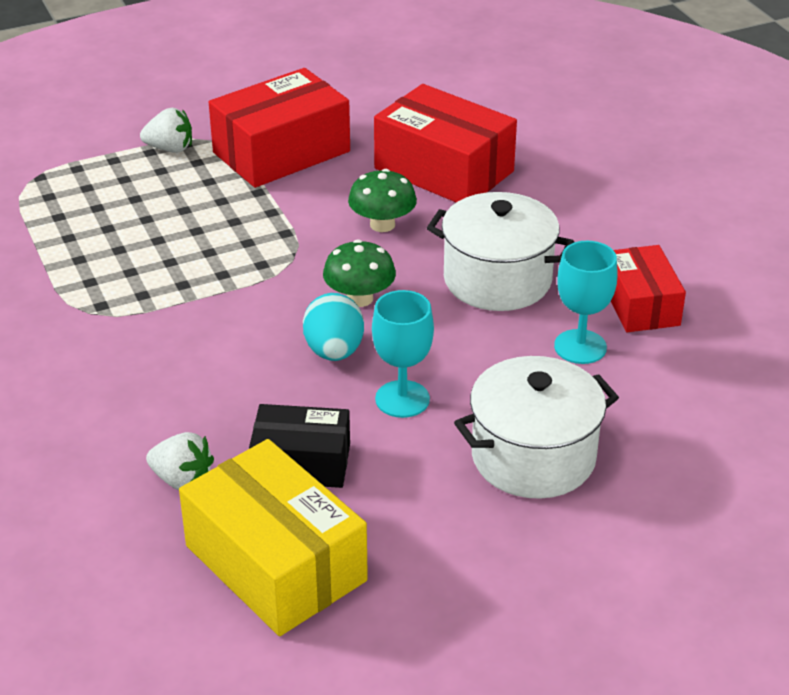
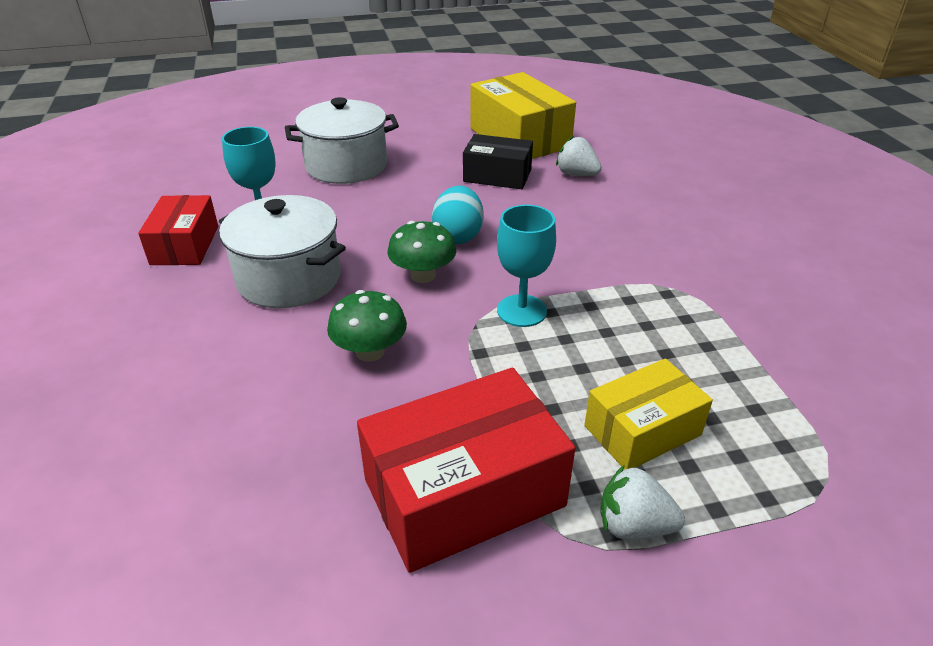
camera: 170 degrees left, 0 degrees up
(153, 195) = (642, 430): none -> yellow box
(402, 399) = (417, 201): turquoise goblet -> turquoise goblet (522, 311)
(444, 170) = (256, 425): red box -> none

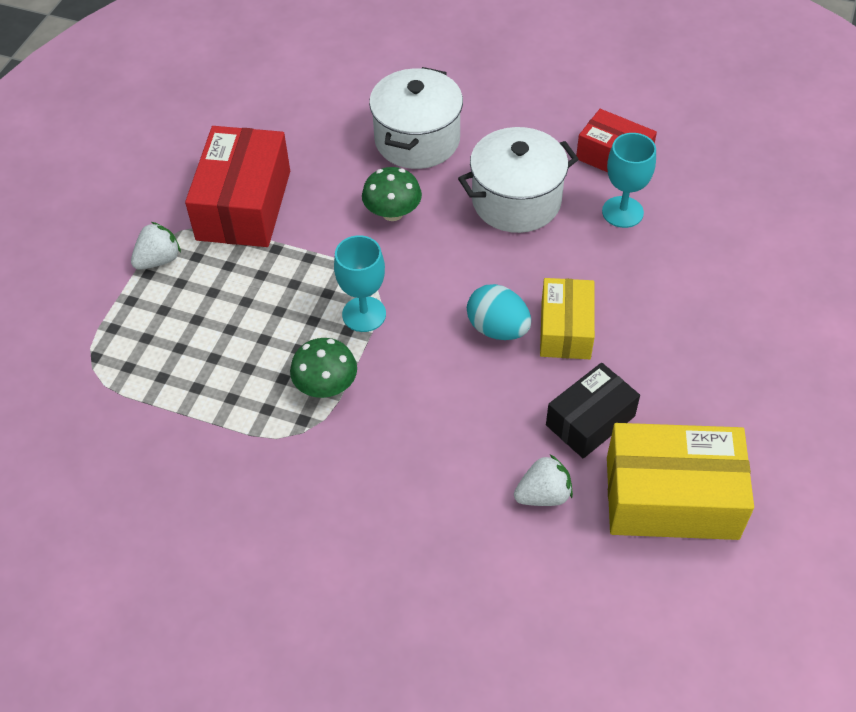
camera: 125 degrees right, 15 degrees up
(346, 166) = (698, 306): white pot -> white pot (417, 140)
(423, 275) = (457, 278): green mushroom -> green mushroom (326, 386)
(642, 430) = (205, 307): yellow box -> yellow box (565, 329)

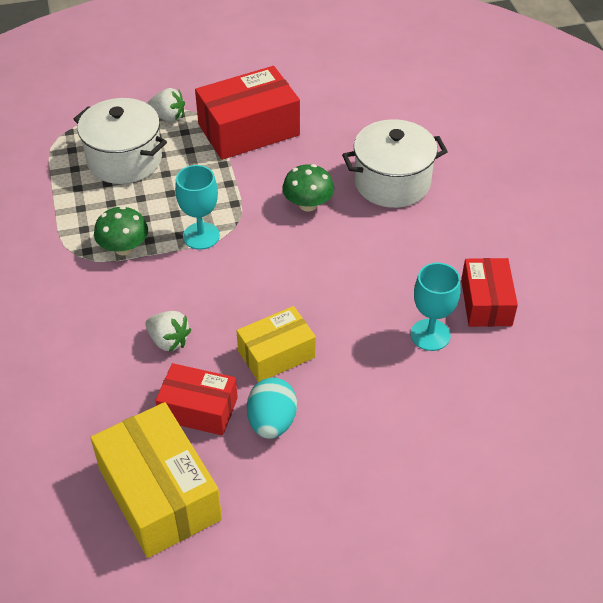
camera: 55 degrees right, 5 degrees down
(497, 329) = (245, 314): turquoise egg -> turquoise egg (272, 422)
(516, 201) = (382, 265): white pot -> white pot (124, 160)
(543, 495) = (110, 411): white strawberry -> white strawberry (169, 341)
(590, 421) = (198, 409): black box -> red box

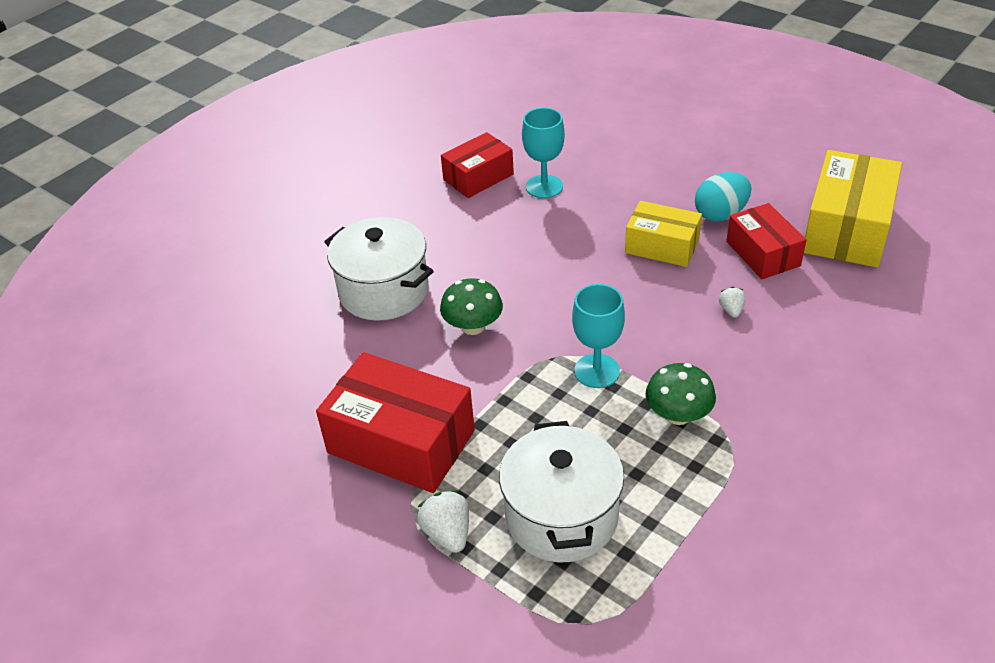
camera: 125 degrees left, 5 degrees down
(169, 341) = (731, 310): white strawberry -> white strawberry, size x0.60

